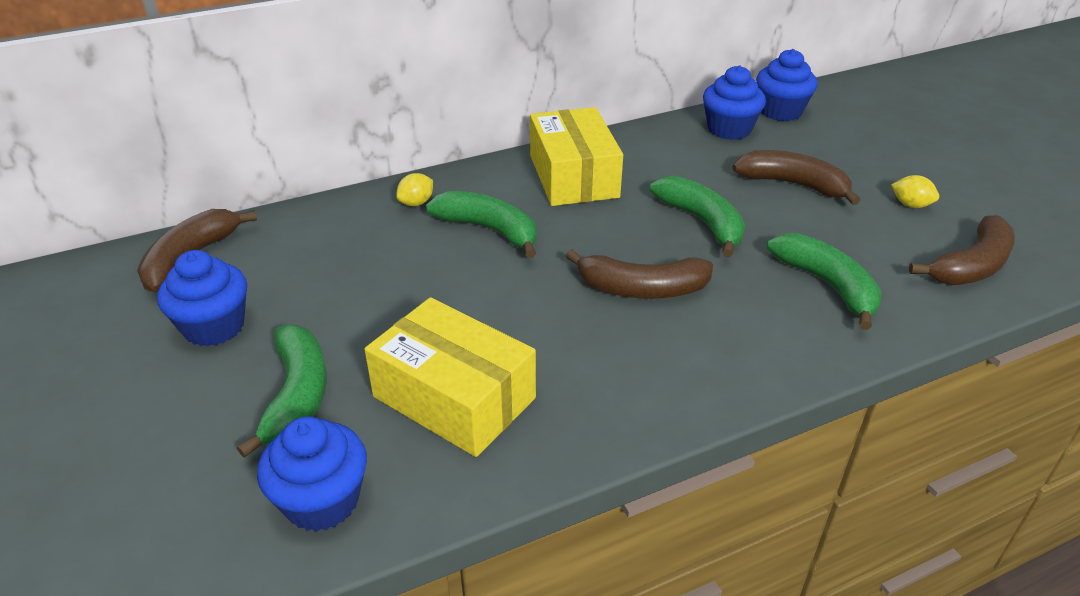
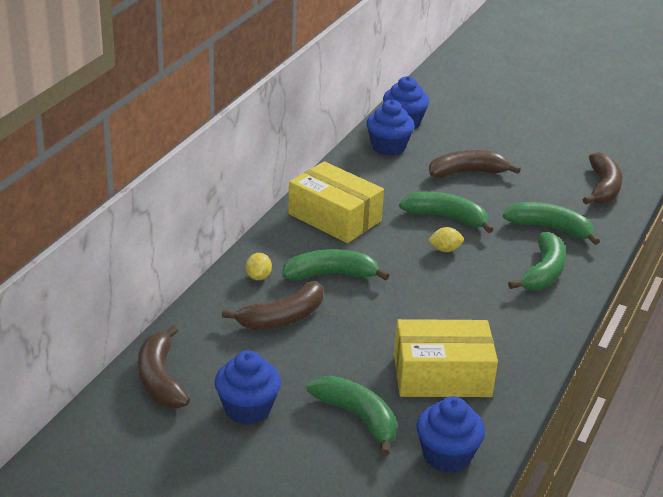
camera: 40 degrees left, 5 degrees down
(641, 289) = (462, 272): brown banana -> brown banana (283, 318)
(750, 334) = (543, 272): none -> green banana
(911, 205) = (540, 162): yellow lemon -> yellow lemon (445, 249)

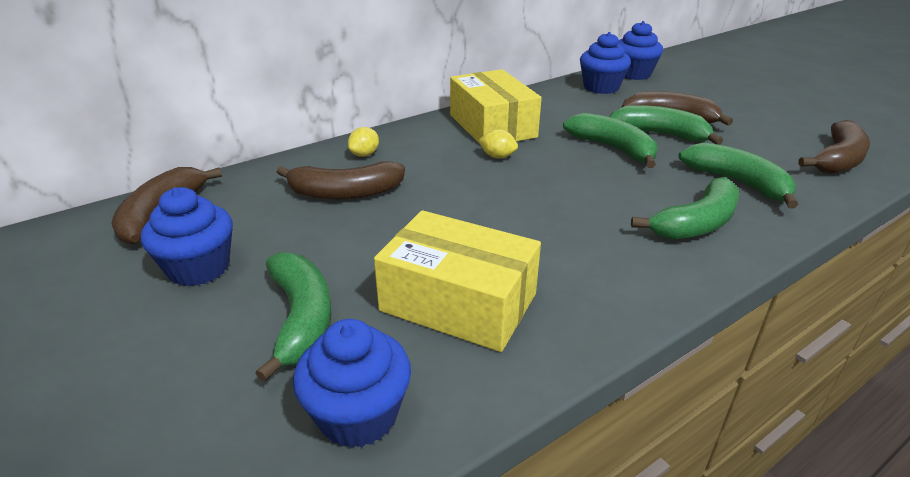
camera: 30 degrees right, 0 degrees up
(330, 274) = (437, 168): green banana -> green banana (659, 134)
(445, 249) = (586, 175): yellow lemon -> yellow lemon (497, 156)

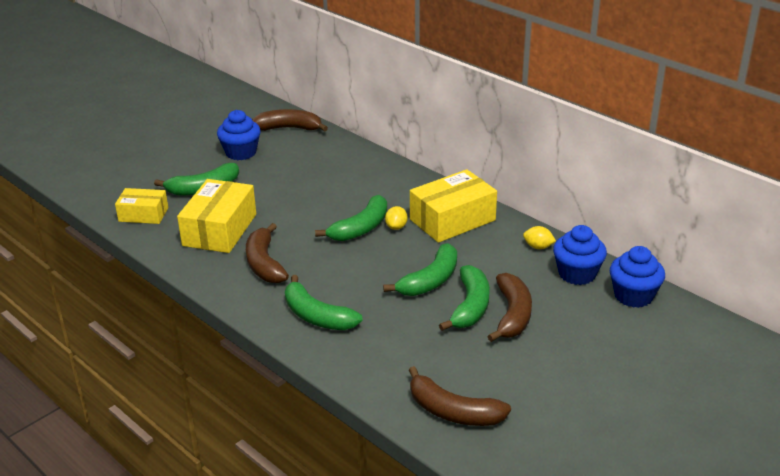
camera: 80 degrees right, 0 degrees up
(345, 193) = (326, 177): brown banana -> brown banana (264, 264)
(358, 415) = (143, 214): blue cupcake -> yellow box
(364, 154) = (381, 174): yellow lemon -> yellow lemon (538, 247)
(737, 182) = (386, 342): green banana -> green banana (361, 228)

